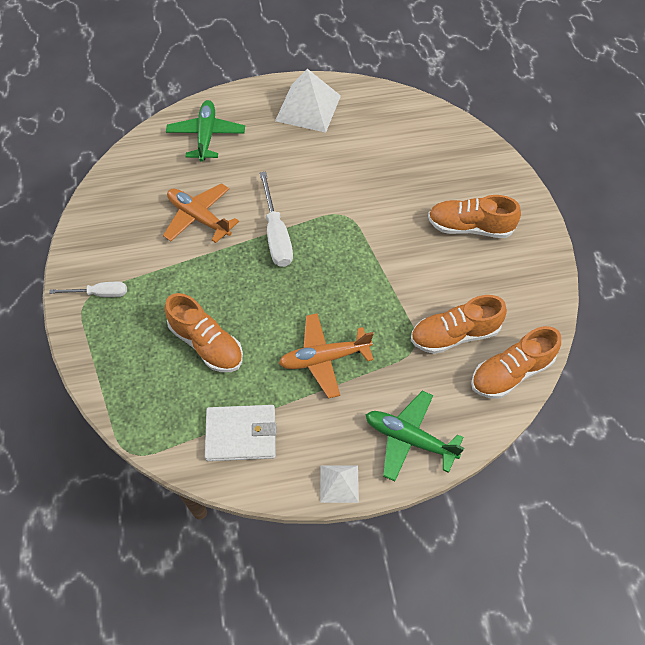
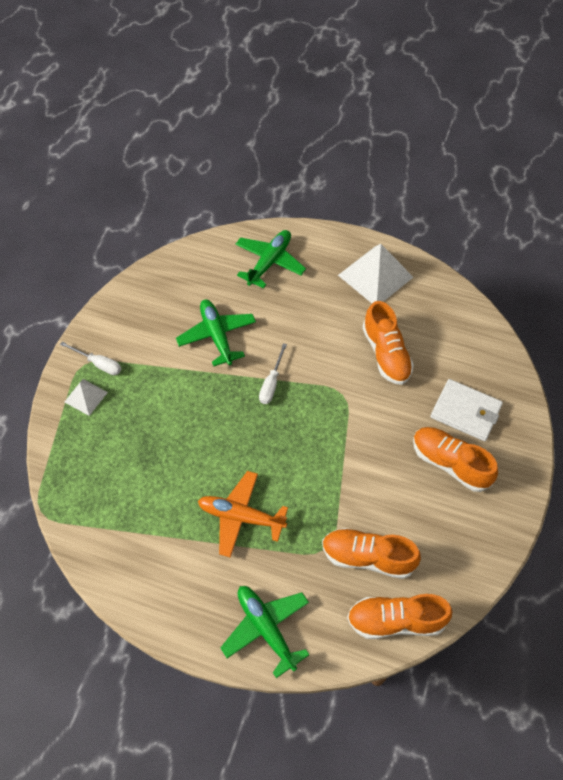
camera: 30 degrees right, 0 degrees up
(199, 218) = (217, 336): orange plane -> green plane
(206, 344) = (154, 451): orange shoe -> orange shoe (386, 354)
(241, 434) = (133, 545): white wallet -> white wallet (466, 412)
(276, 235) = (271, 383): white screwdriver -> white screwdriver, size x0.62
(339, 483) = (183, 632): white pyramid -> white pyramid (86, 397)

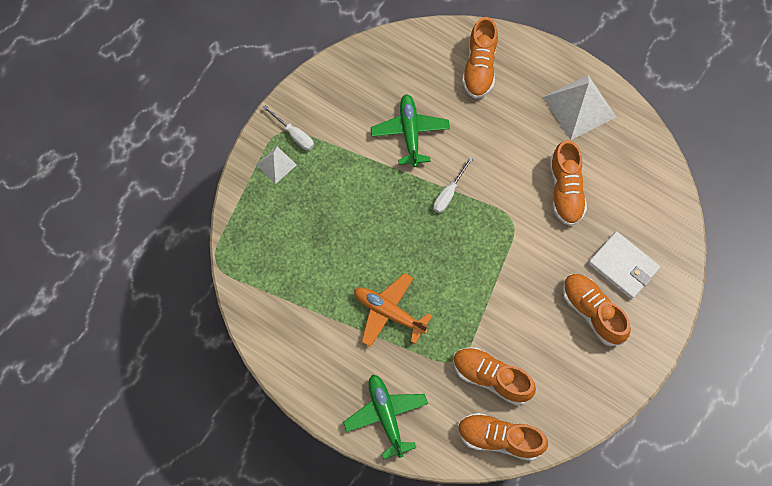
camera: 15 degrees right, 10 degrees up
(269, 262) = (479, 67): green plane -> orange shoe

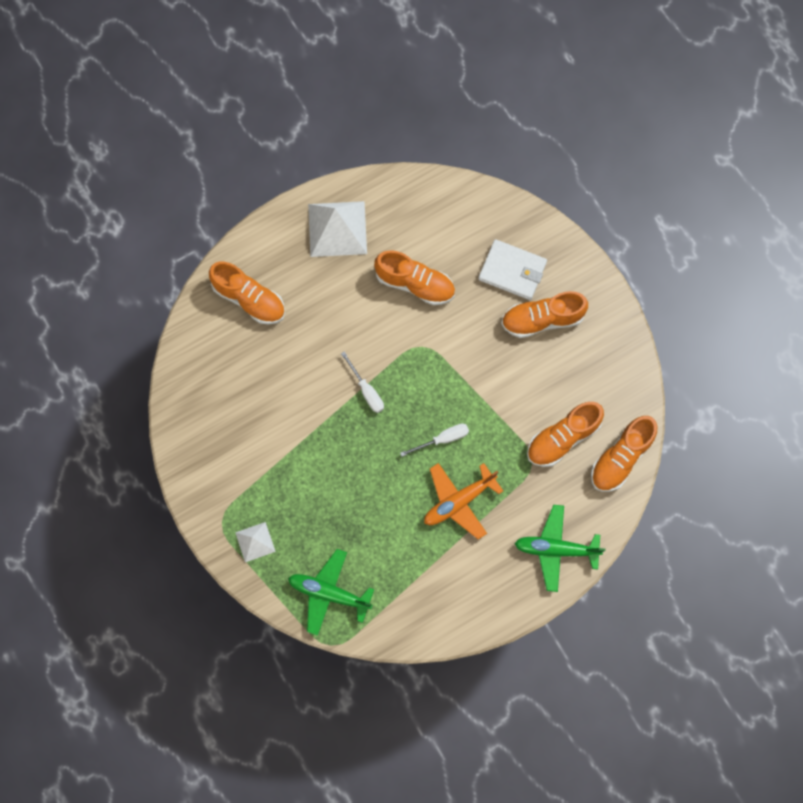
camera: 65 degrees left, 5 degrees up
(294, 135) = (231, 510): white screwdriver -> white screwdriver (442, 439)
(410, 133) = (285, 397): green plane -> green plane (329, 593)
(623, 266) = (512, 271): white wallet -> white wallet turned 45 degrees clockwise

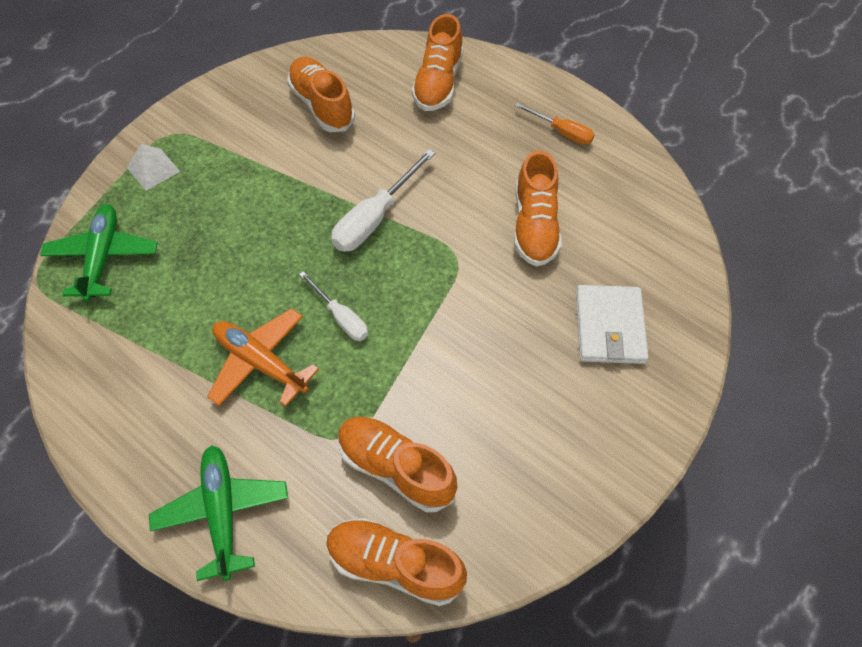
camera: 70 degrees right, 15 degrees down
(337, 228) = (562, 132): white pyramid -> orange screwdriver
(366, 390) = (374, 218): white screwdriver -> white screwdriver, size x1.61
(542, 319) = (560, 385): orange shoe -> orange shoe (322, 105)

